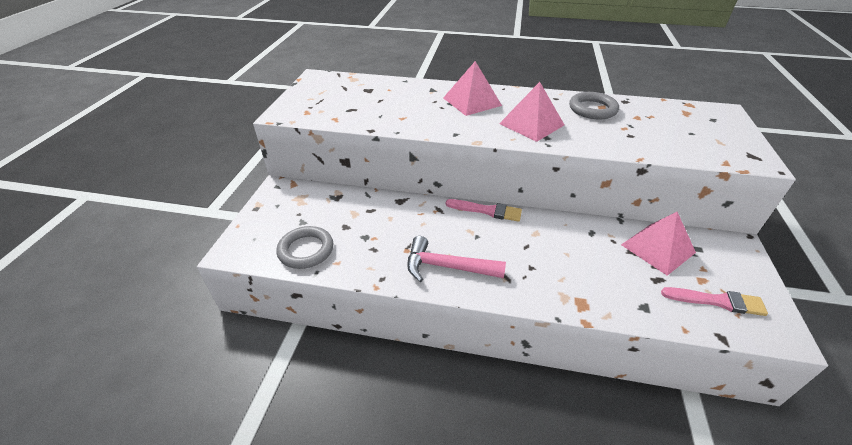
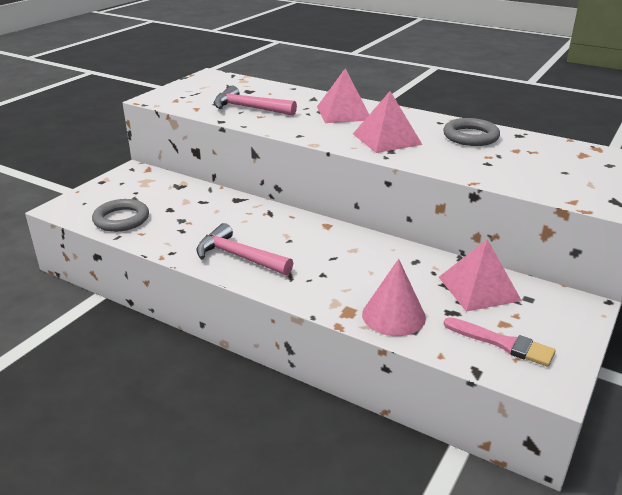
camera: 20 degrees right, 10 degrees down
(384, 110) = (249, 108): none -> pink hammer
(487, 211) = (318, 223): pink brush -> none
(619, 297) = (393, 315): none -> pink cone

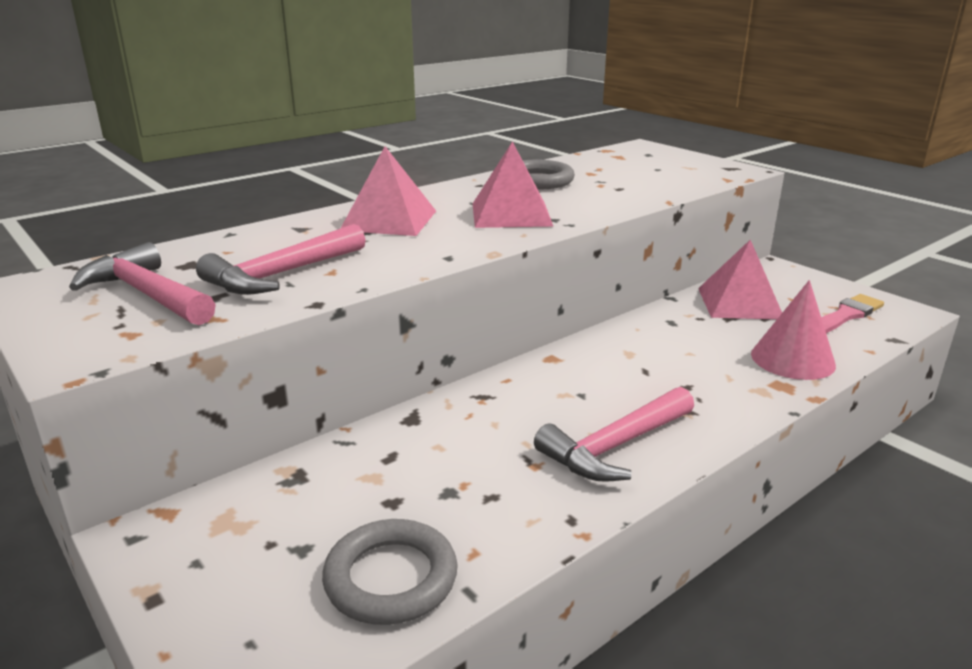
camera: 70 degrees left, 5 degrees down
(212, 93) = (147, 294): none -> pink hammer

